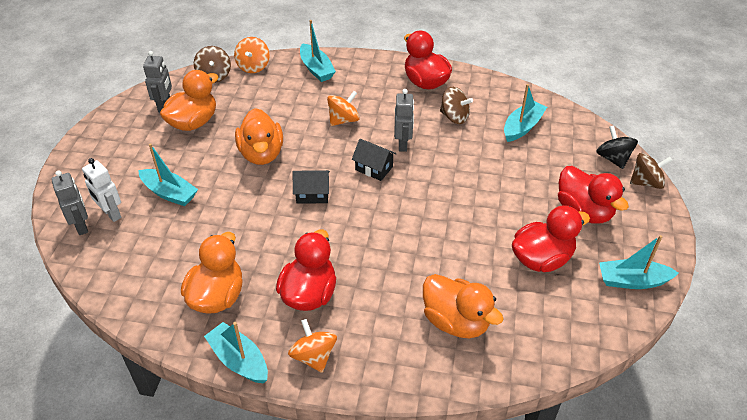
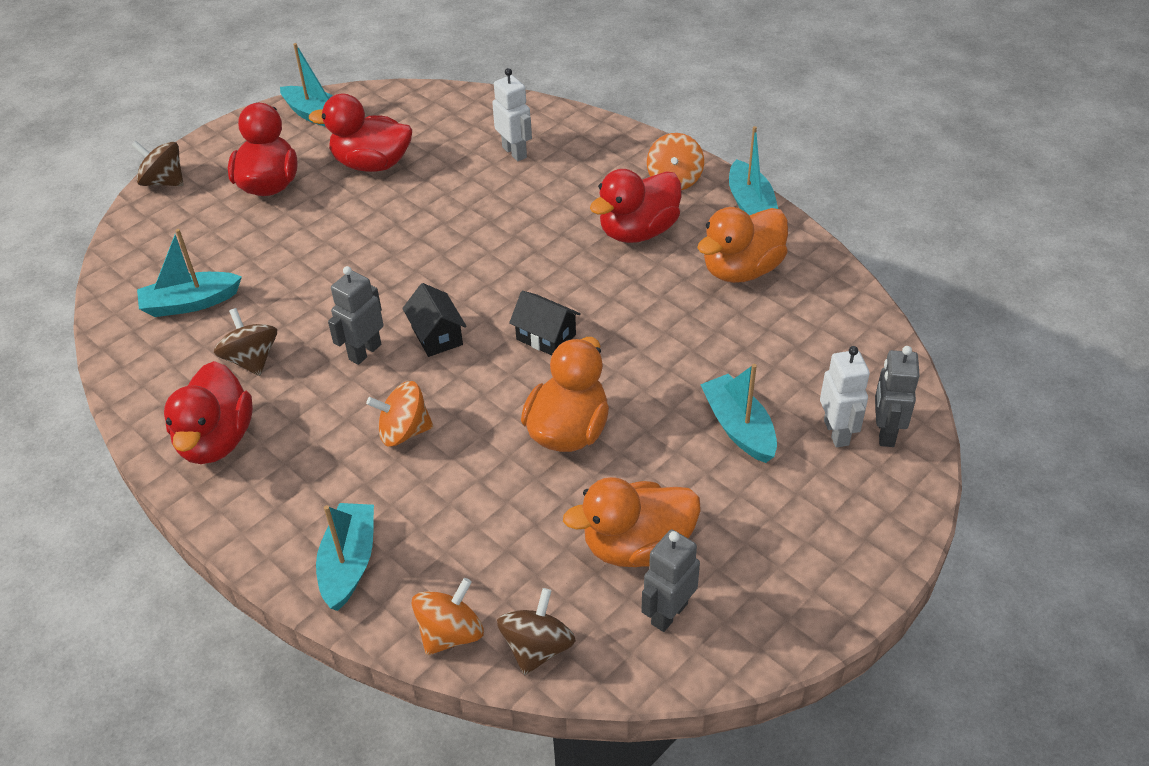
camera: 145 degrees left, 0 degrees up
(456, 321) = (515, 152): orange duck -> white robot
(613, 158) = (154, 219): black spinning top -> none

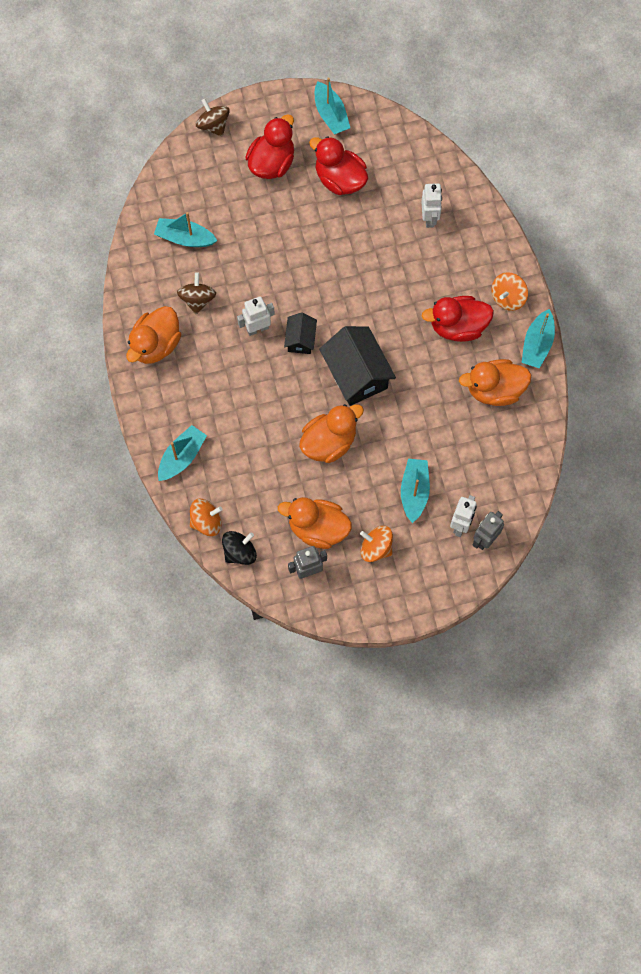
camera: 30 degrees right, 25 degrees up
(216, 440) = (155, 345): red duck -> orange duck
(364, 352) = (257, 328): grey robot -> white robot
(404, 431) = (248, 394): orange spinning top -> orange spinning top (376, 548)
(537, 647) = (240, 552): brown spinning top -> black spinning top
(546, 337) = (356, 374): black house -> black house, size x1.85

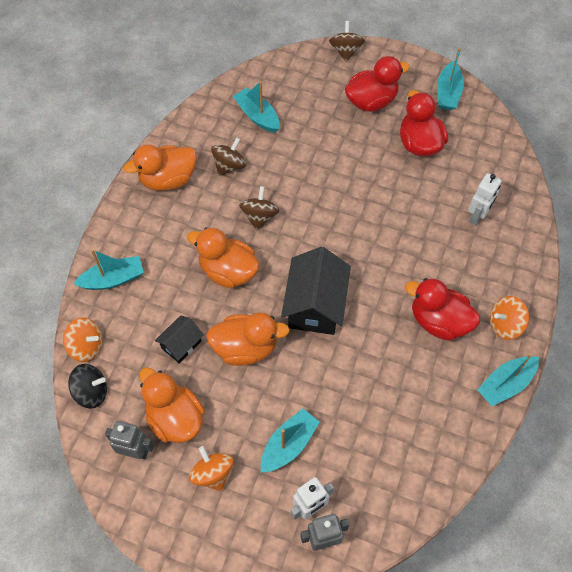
camera: 35 degrees right, 10 degrees down
(257, 328) = (259, 216): white robot -> brown spinning top
(300, 339) = (289, 247): black house -> black house (181, 344)
(494, 390) = (434, 400): orange duck -> orange duck (228, 271)

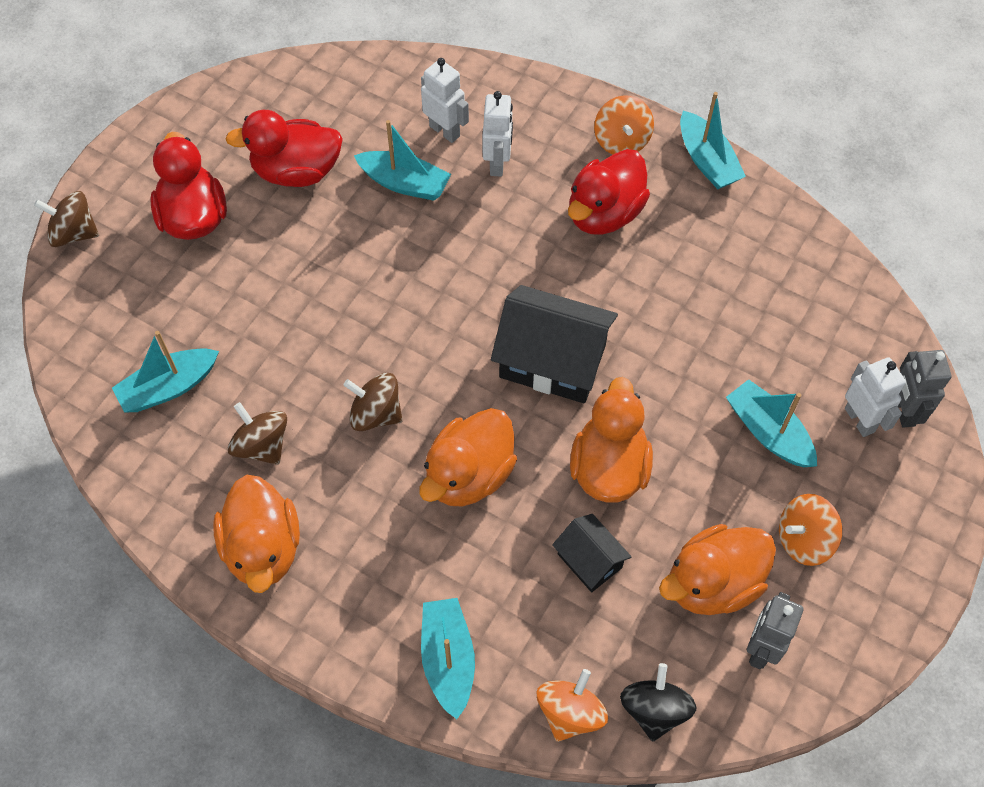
camera: 80 degrees left, 0 degrees up
(448, 93) = (212, 115): turquoise boat -> turquoise boat (404, 183)
(460, 251) = (497, 163): none -> white robot

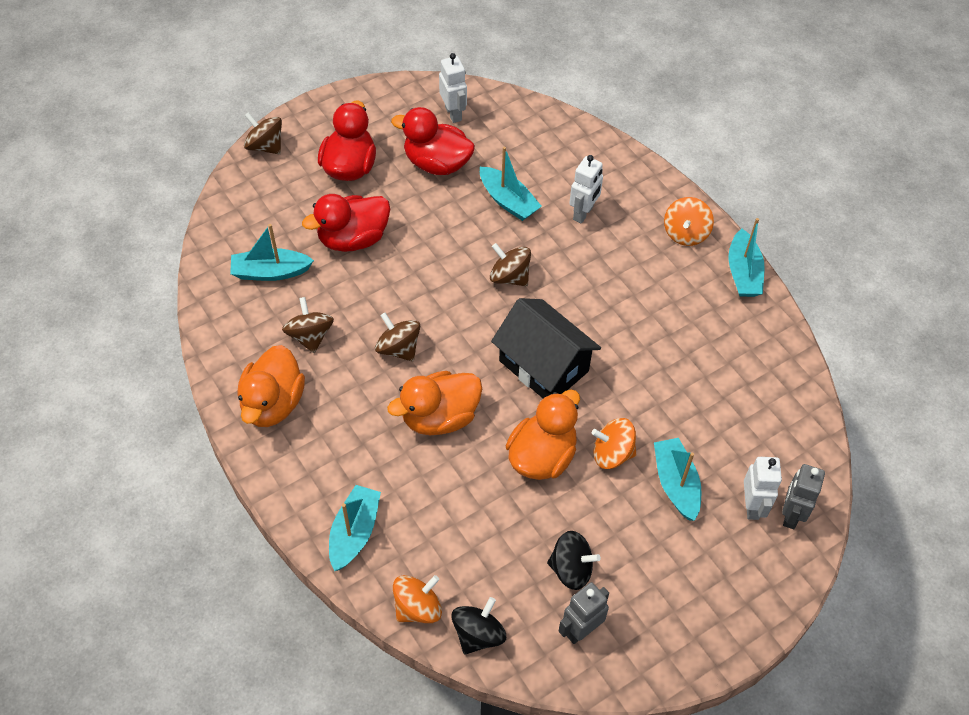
camera: 25 degrees right, 5 degrees down
(445, 131) = (558, 176): white robot -> white robot (453, 113)
(456, 273) = (509, 277): none -> brown spinning top
(589, 561) = (491, 513): black house -> none
(604, 213) = (642, 279): red duck -> red duck (353, 239)
(712, 583) = (571, 569): orange duck -> black spinning top
(803, 539) = (658, 570): orange spinning top -> orange spinning top (612, 453)

